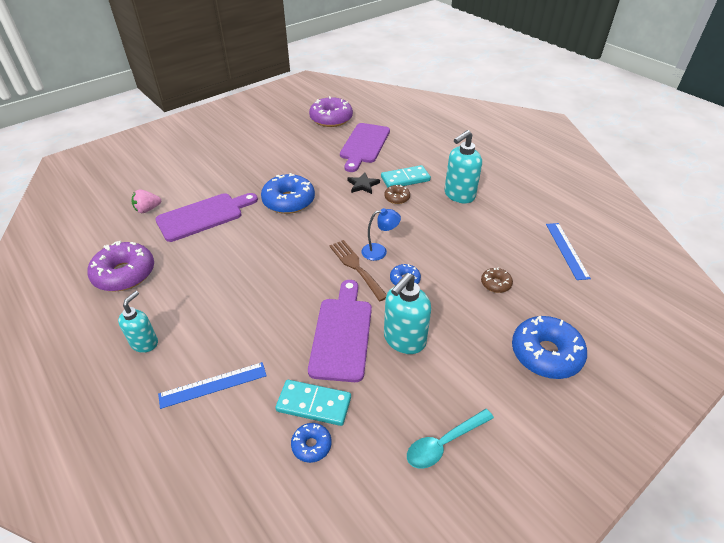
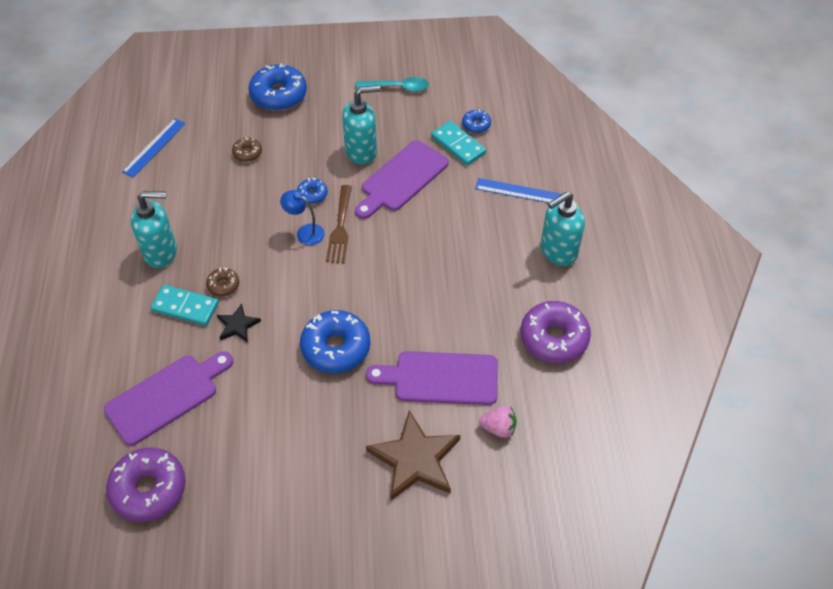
camera: 145 degrees left, 10 degrees up
(145, 343) = (558, 251): turquoise soap dispenser -> turquoise soap dispenser, size x1.54
(196, 177) = (415, 459): none -> brown star

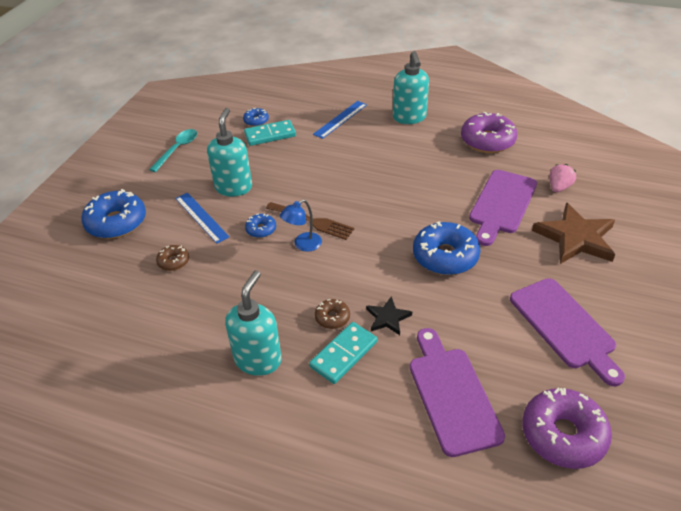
camera: 65 degrees left, 10 degrees down
(154, 147) = (102, 334): blue ruler -> blue ruler (201, 217)
(402, 179) = (283, 173): purple cutting board -> purple cutting board (564, 326)

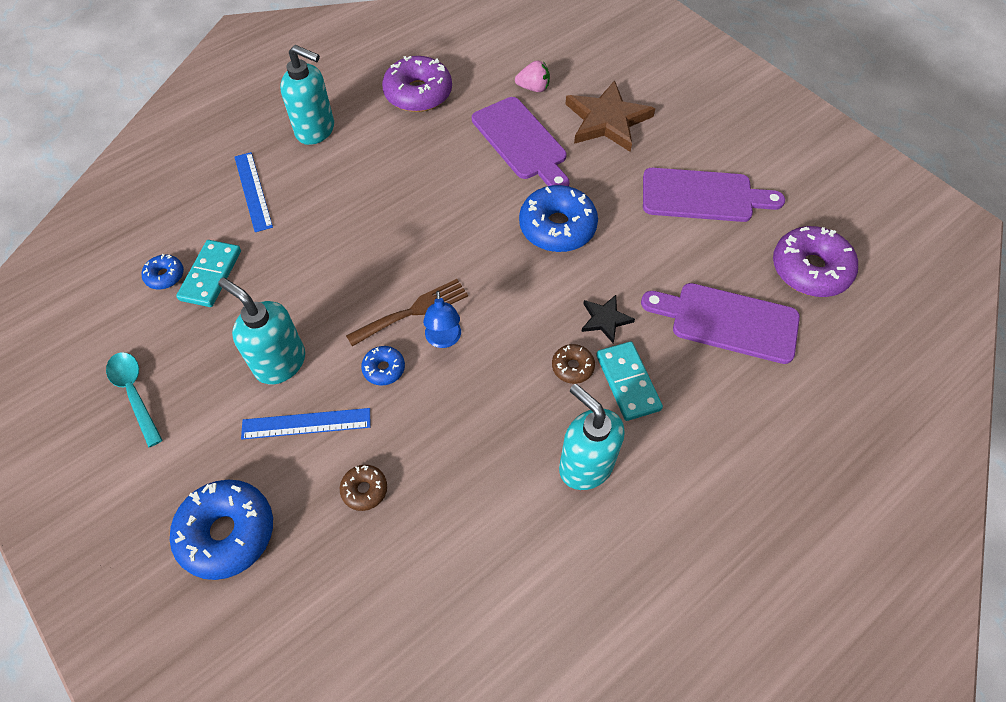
camera: 60 degrees left, 15 degrees up
(559, 187) = (533, 88): pink strawberry -> pink strawberry turned 120 degrees clockwise

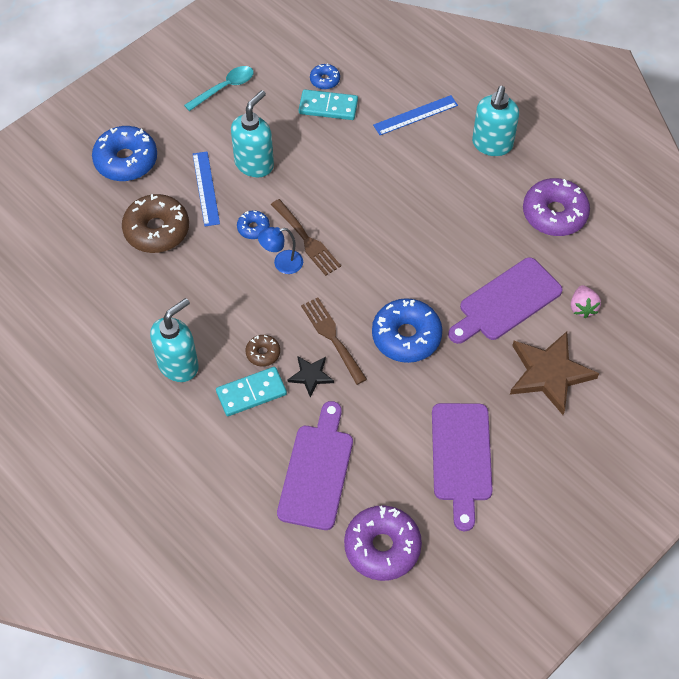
camera: 85 degrees right, 0 degrees up
(364, 490) = (157, 230): brown donut -> brown donut, size x2.03
(554, 295) = (332, 337): none -> brown fork

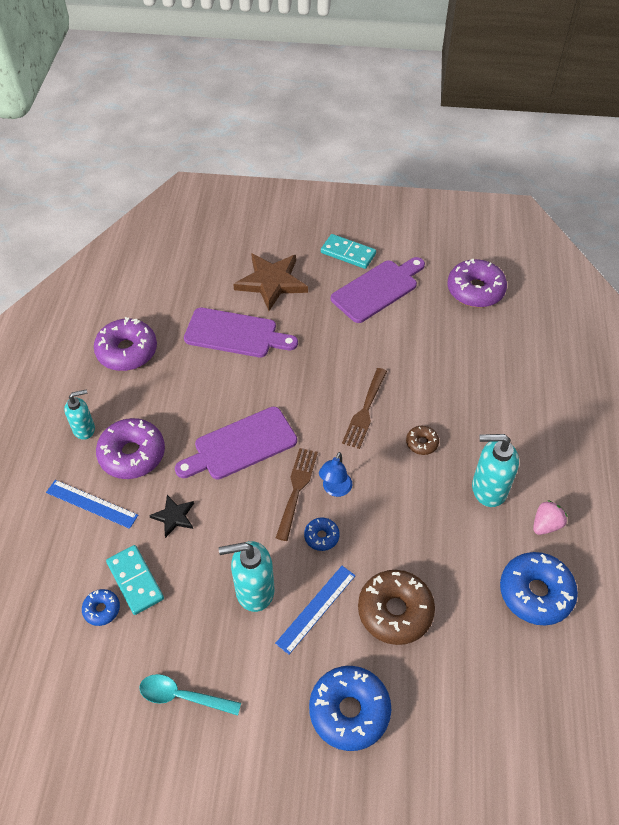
camera: 130 degrees left, 5 degrees down
(251, 393) = (458, 426): turquoise domino -> turquoise domino (348, 253)
(282, 263) = (335, 489): blue lamp -> blue lamp turned 75 degrees clockwise
(311, 376) = (407, 402): black star -> black star (174, 516)
(316, 471) = (468, 351): purple cutting board -> purple cutting board (241, 445)
(406, 336) = (319, 370): blue donut -> blue donut (535, 593)
(438, 160) = (132, 454): none -> purple donut
(492, 144) = (84, 429): turquoise soap dispenser -> turquoise soap dispenser, size x0.65
(582, 307) = (201, 293): pink strawberry -> pink strawberry (546, 524)

